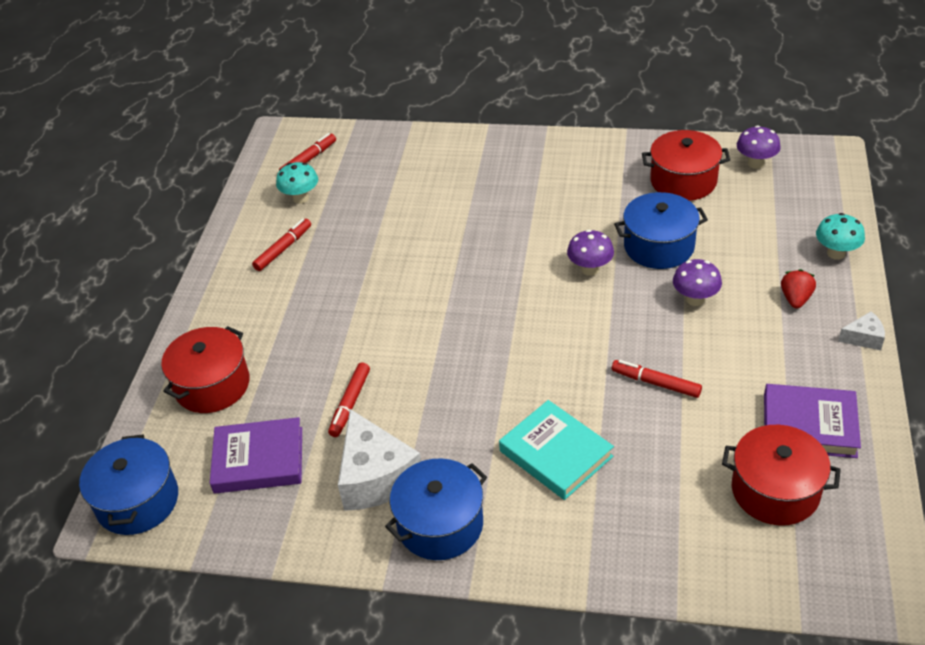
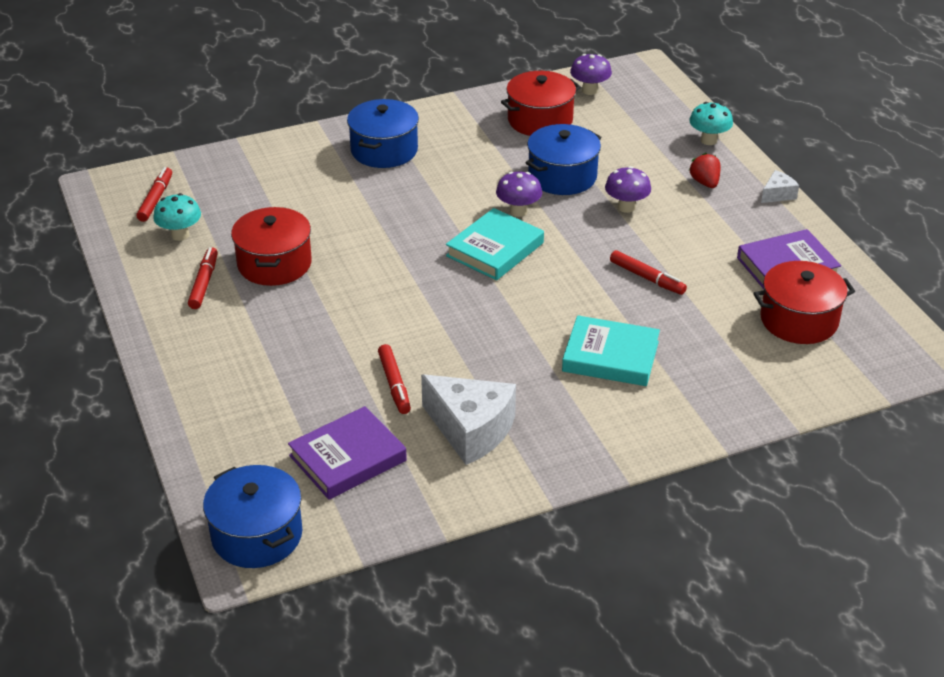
camera: 35 degrees left, 5 degrees down
(212, 385) = (241, 417): red pot -> red pot (274, 264)
(440, 524) = (559, 442): blue pot -> blue pot (384, 150)
(539, 301) = (495, 249): none -> turquoise book
(656, 383) = (647, 278): red marker -> red marker turned 135 degrees counterclockwise

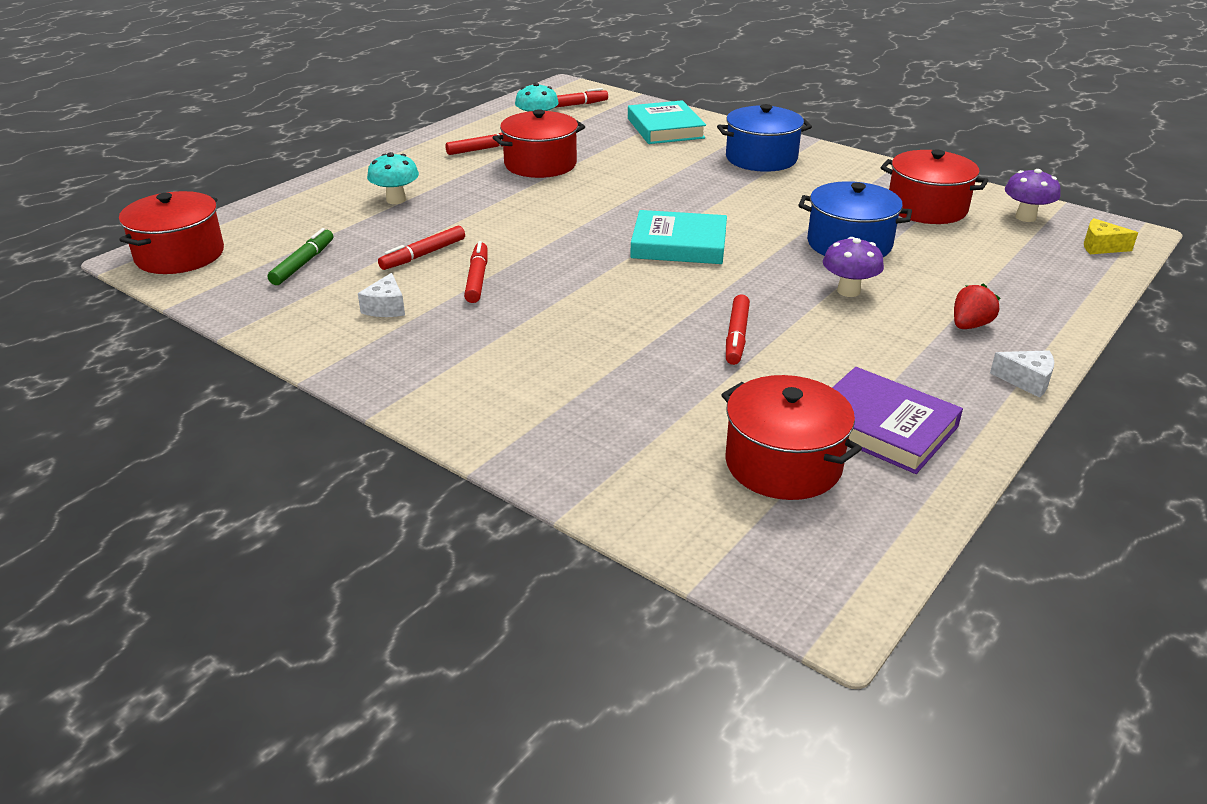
camera: 60 degrees right, 5 degrees down
(256, 535) = (179, 255): blue pot -> red pot
(348, 458) = (303, 263): purple book -> green marker
(463, 367) = (477, 279): none -> red marker
(471, 430) = (386, 307): white cheese -> white cheese, size x0.47
(518, 211) = (756, 239): purple mushroom -> none
(610, 356) = (572, 351): turquoise book -> turquoise book (665, 128)
(652, 86) = (1101, 247): none -> yellow cheese
(708, 140) = (1058, 306): turquoise mushroom -> turquoise mushroom (396, 200)

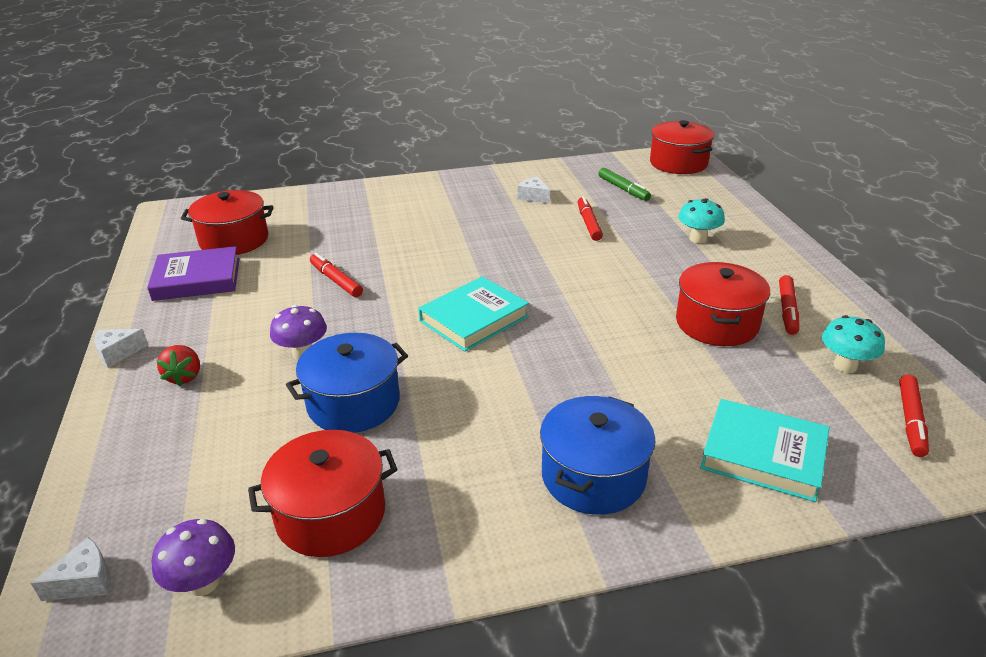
camera: 130 degrees right, 0 degrees up
(477, 279) = (531, 229): red marker -> none
(1101, 247) = (85, 581): yellow cheese -> white cheese

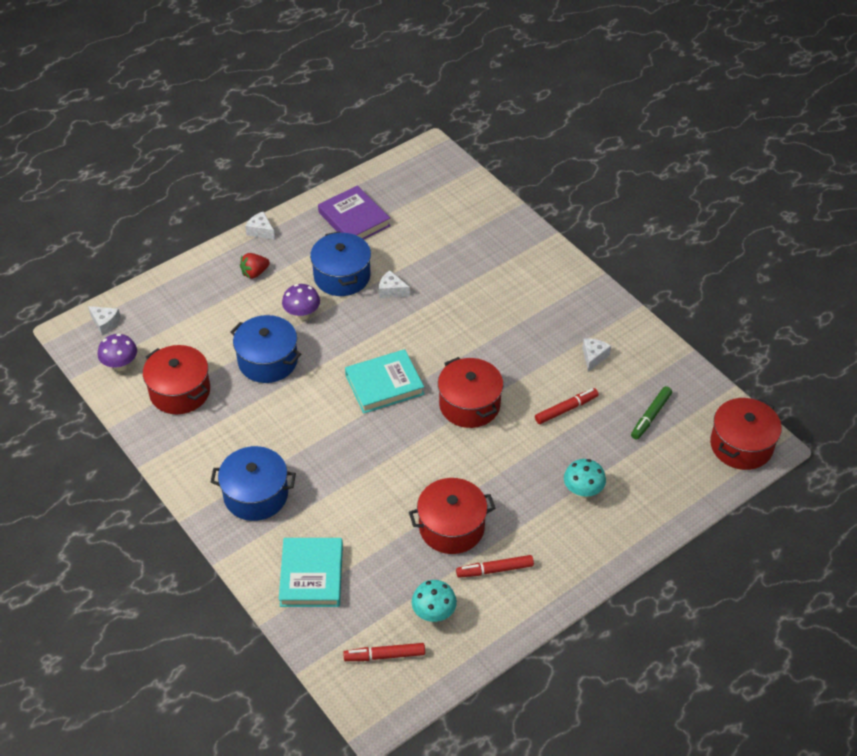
camera: 65 degrees right, 15 degrees up
(234, 240) = (413, 209): red pot -> red pot (469, 404)
(275, 308) = (342, 276): none -> blue pot
(336, 280) = (391, 291): red marker -> white cheese
(474, 318) = (384, 384): turquoise book -> turquoise book turned 45 degrees counterclockwise

